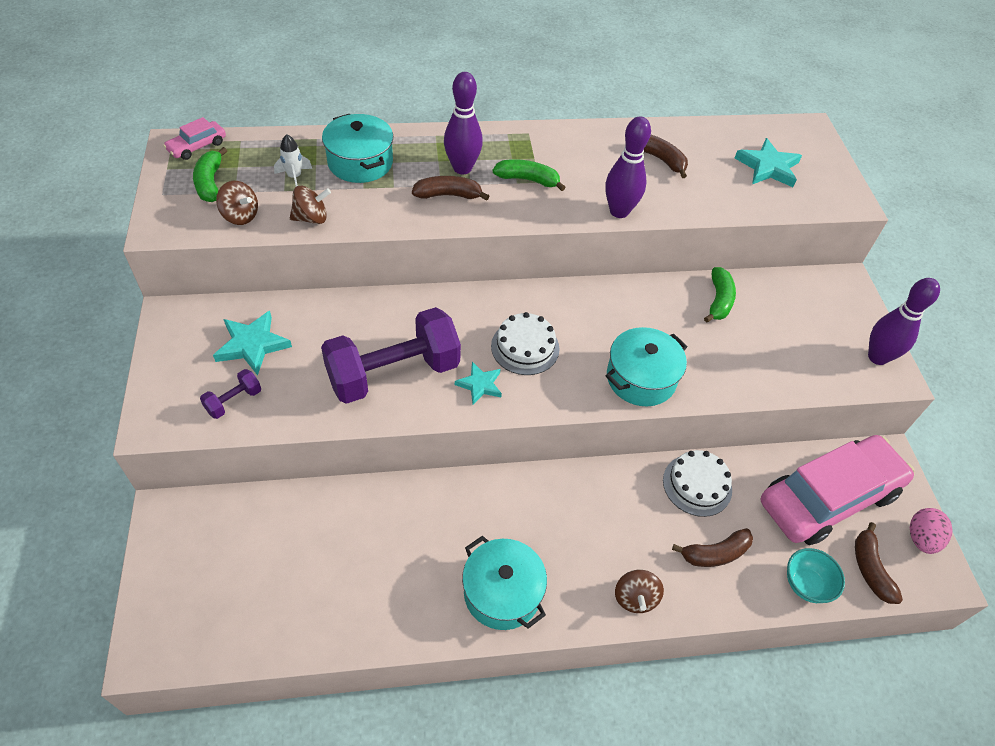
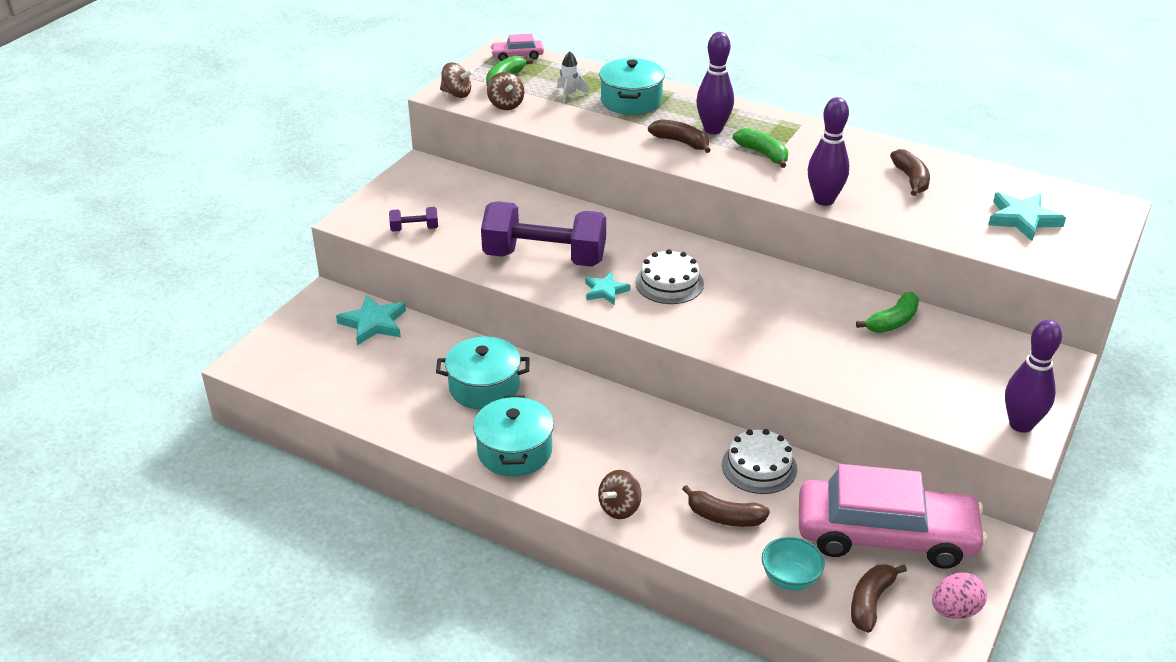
camera: 40 degrees right, 15 degrees down
(252, 345) = (459, 202): turquoise star -> turquoise star (373, 323)
(311, 218) = (556, 122): brown spinning top -> brown spinning top (457, 94)
(641, 378) = (751, 342): turquoise pot -> turquoise pot (484, 387)

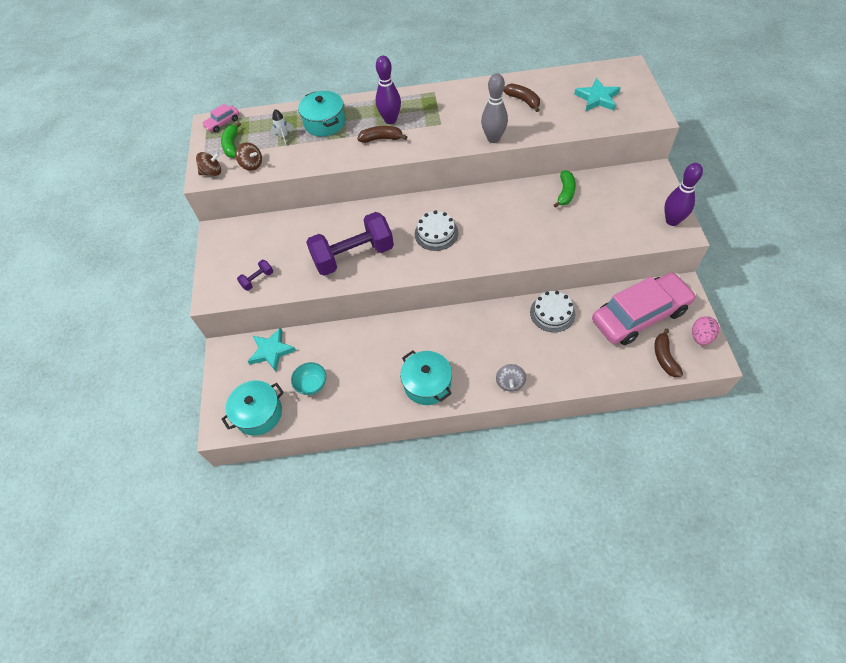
camera: 30 degrees left, 20 degrees up
(484, 387) = (374, 354): turquoise pot -> turquoise pot (258, 413)
(605, 291) = (407, 259): turquoise star -> none
(619, 508) = (510, 383): brown spinning top -> grey spinning top
(724, 517) = (562, 354): brown banana -> none
(763, 154) = (433, 123): green banana -> none
(790, 579) = (621, 369): turquoise bowl -> turquoise bowl (312, 385)
(824, 200) = (493, 138): purple bowling pin -> grey bowling pin

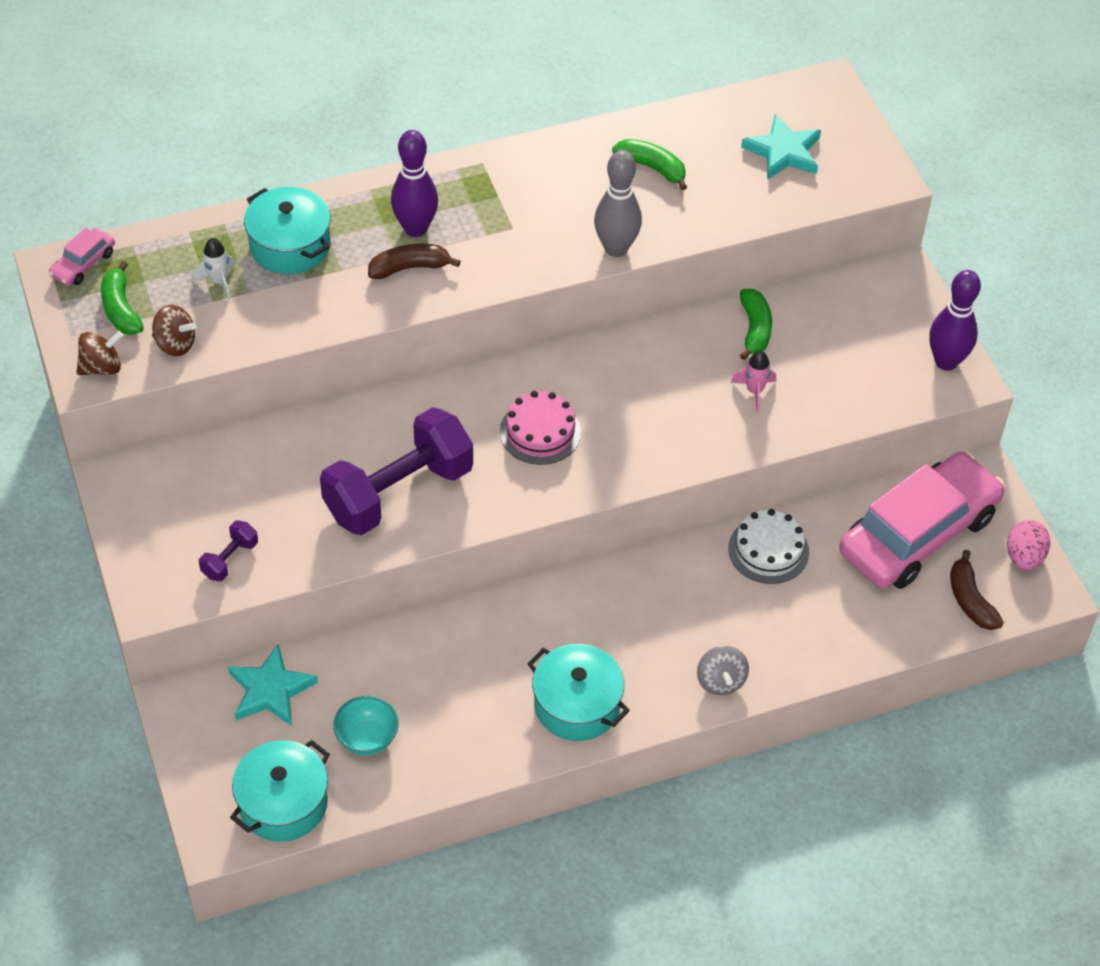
camera: 20 degrees left, 5 degrees down
(436, 233) = (540, 432): white cake -> pink cake
(523, 100) = (652, 168): brown banana -> green banana
(558, 225) = (754, 391): none -> pink rocket

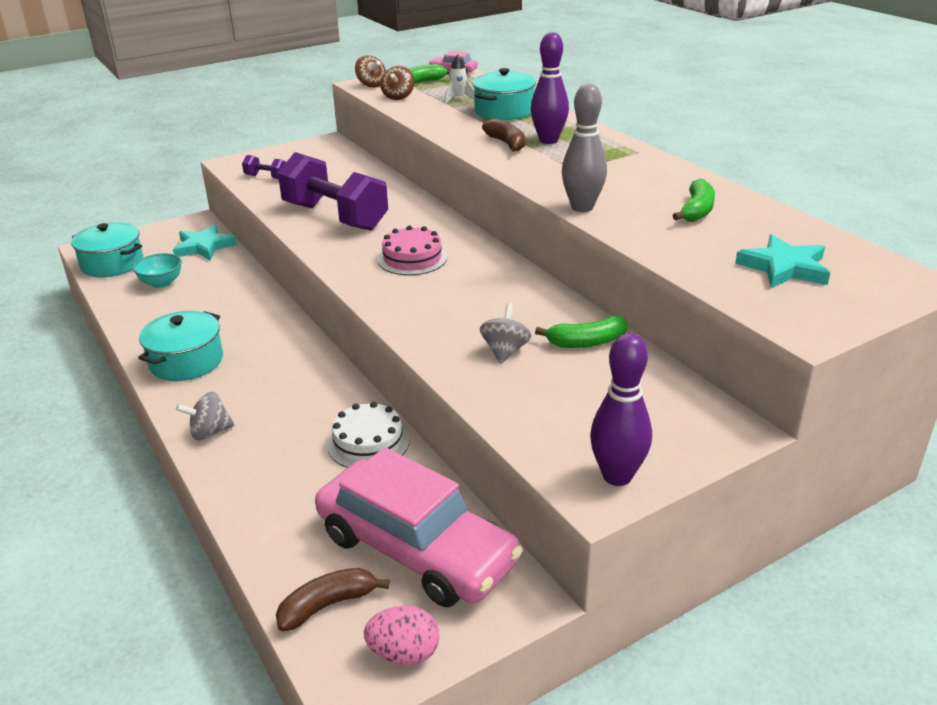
camera: 80 degrees right, 20 degrees down
(754, 391) = (505, 351): pink rocket -> grey spinning top

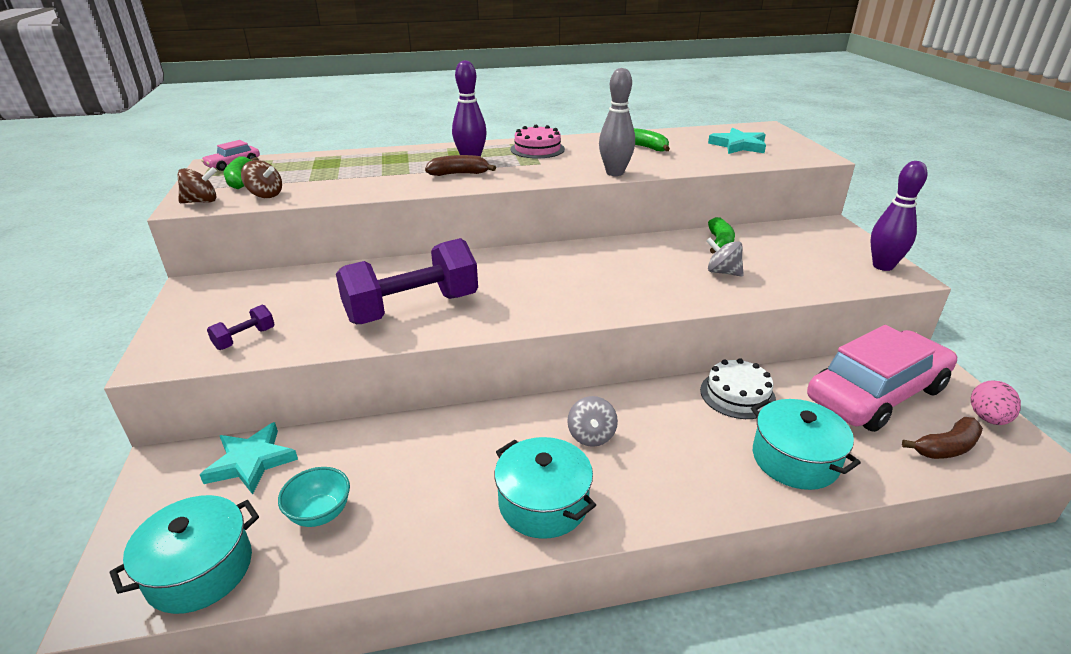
camera: 70 degrees left, 0 degrees up
(210, 432) = (696, 495): grey spinning top -> grey spinning top (591, 436)
(328, 605) = (946, 448): brown banana -> brown banana turned 105 degrees counterclockwise
(412, 258) = (542, 283): pink cake -> pink cake (537, 149)
(458, 99) = (319, 173): white rocket -> none
(504, 111) = (379, 163): turquoise pot -> turquoise pot (795, 459)

